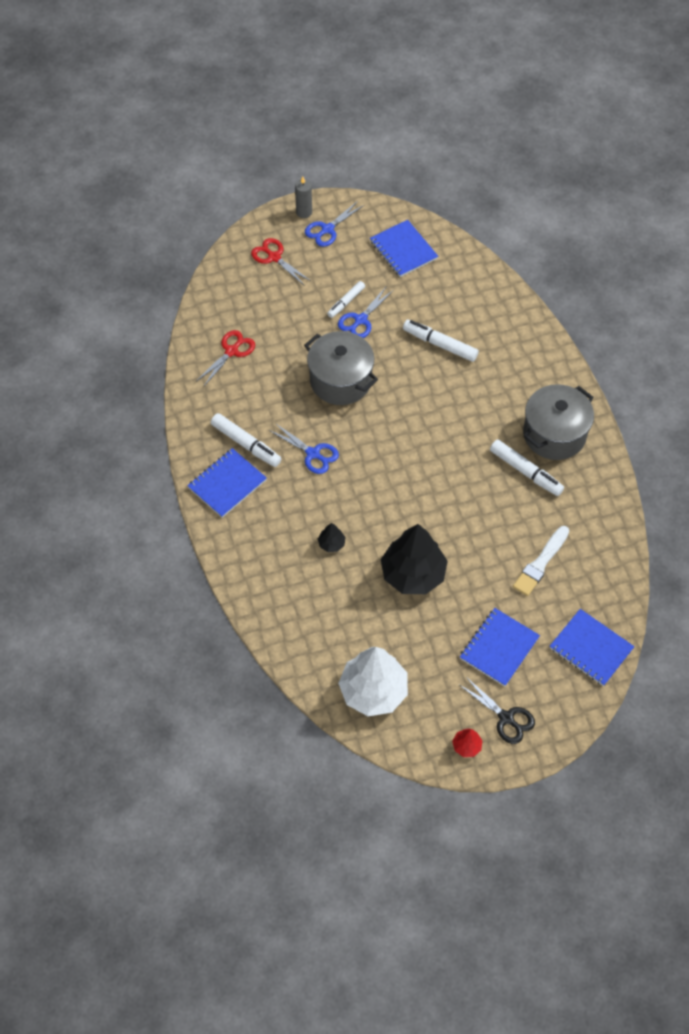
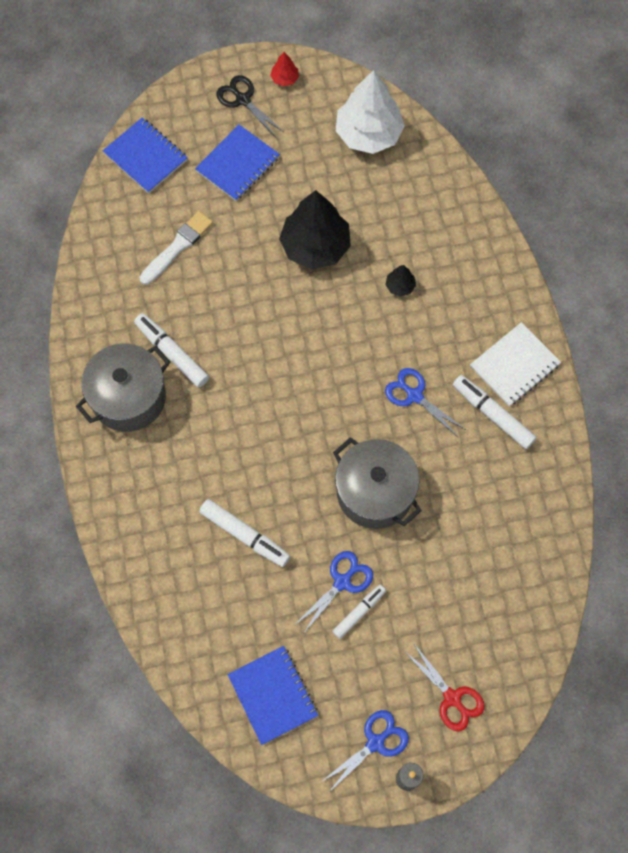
camera: 175 degrees left, 10 degrees up
(227, 484) = (514, 365): blue notebook -> white notebook
(231, 351) = (510, 547): red scissors -> none

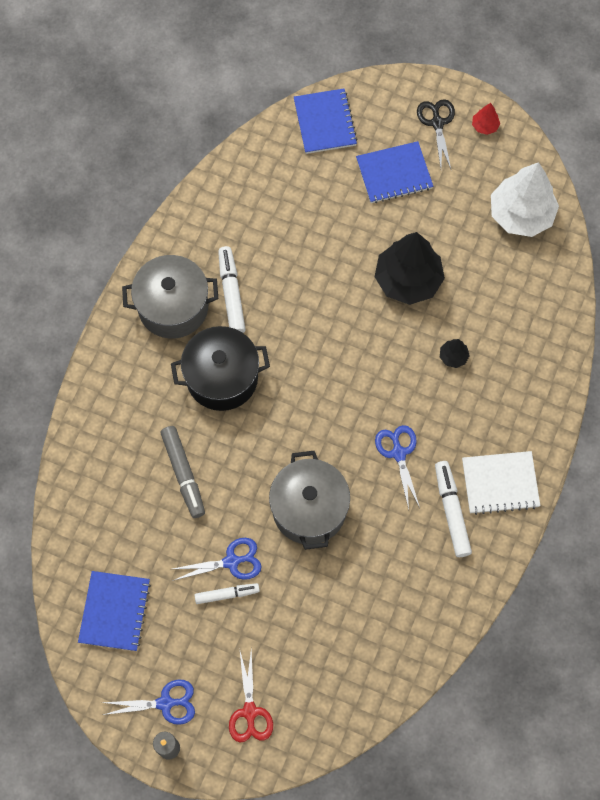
camera: 35 degrees right, 0 degrees up
(177, 247) = (297, 211): white brush -> none
(217, 431) = (222, 378): none -> black pot
(245, 535) = (183, 474): white marker -> grey marker

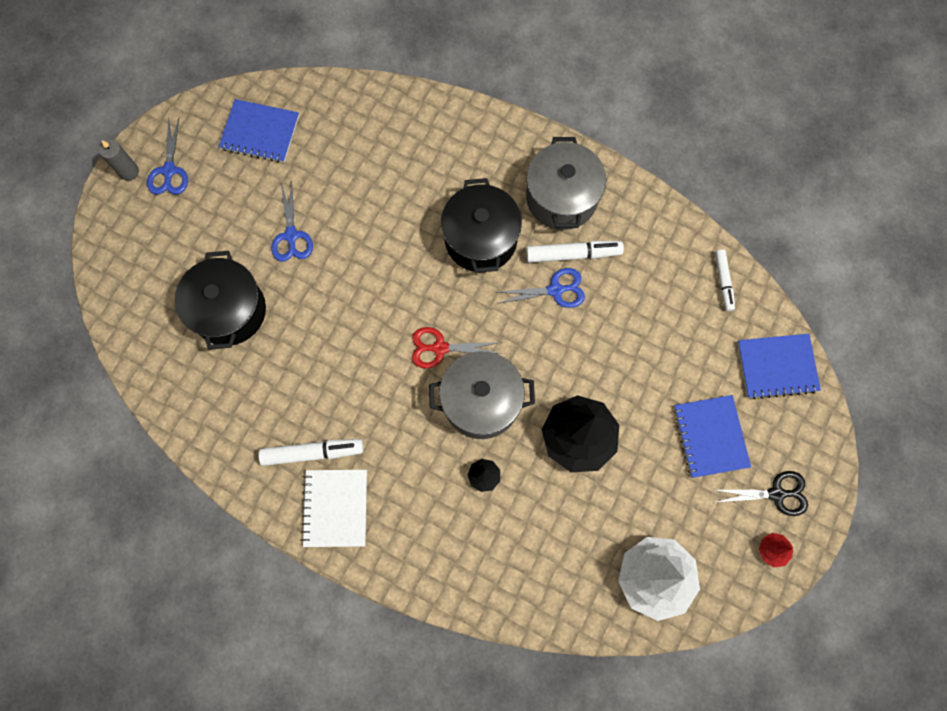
camera: 95 degrees right, 5 degrees up
(183, 474) = (384, 198): grey marker -> none
(227, 594) = (260, 229): white marker -> white marker (723, 282)
(250, 712) = (147, 242): red scissors -> red scissors (440, 348)
(309, 509) = (333, 311): grey pot -> grey pot (481, 401)
(318, 612) = (229, 311): none -> black pot
(398, 453) = (381, 405): blue scissors -> blue scissors (555, 290)

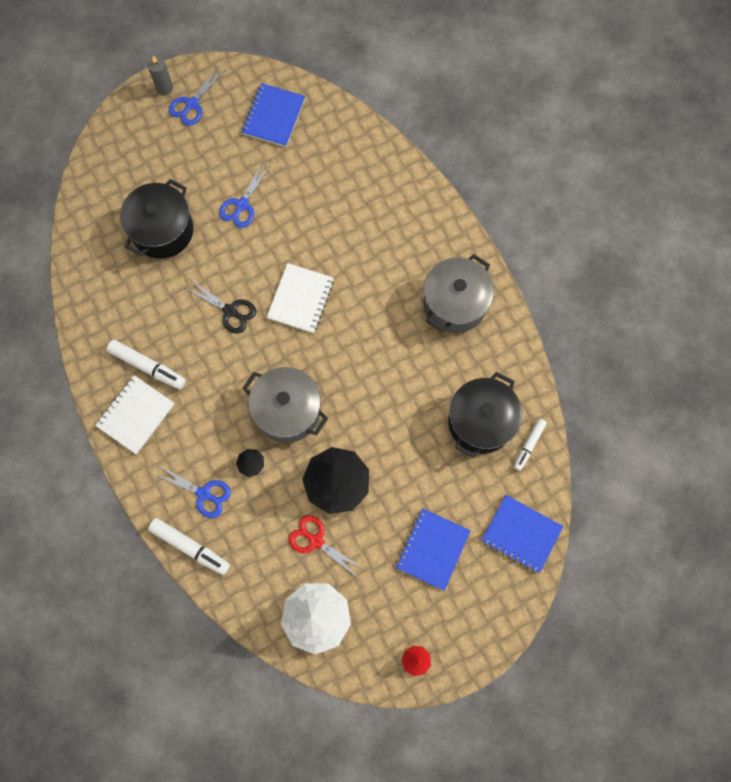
camera: 35 degrees right, 0 degrees up
(260, 132) = (273, 116): blue notebook -> blue notebook turned 60 degrees clockwise
(415, 288) = (300, 299): none -> white notebook
(440, 348) = (286, 353): red scissors -> red scissors (316, 541)
(480, 239) = (373, 295): black pot -> black pot (480, 421)
(555, 290) = (399, 368): blue scissors -> blue scissors (204, 494)
(573, 254) = (432, 350): white marker -> white marker (190, 547)
(776, 494) = (449, 623): black scissors -> black scissors (230, 311)

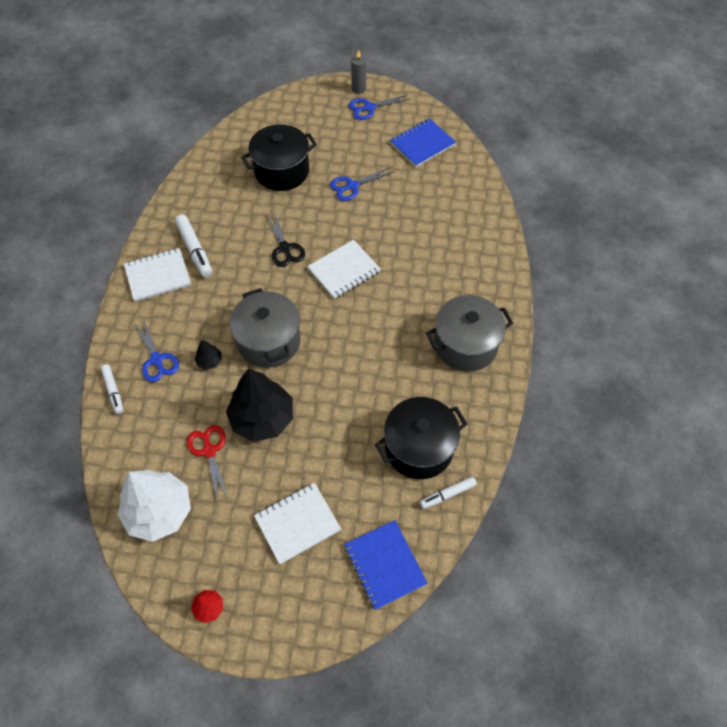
camera: 35 degrees right, 15 degrees down
(190, 547) = (113, 391): white marker -> white marker, size x0.65
(432, 549) = (297, 523): blue notebook -> white notebook

